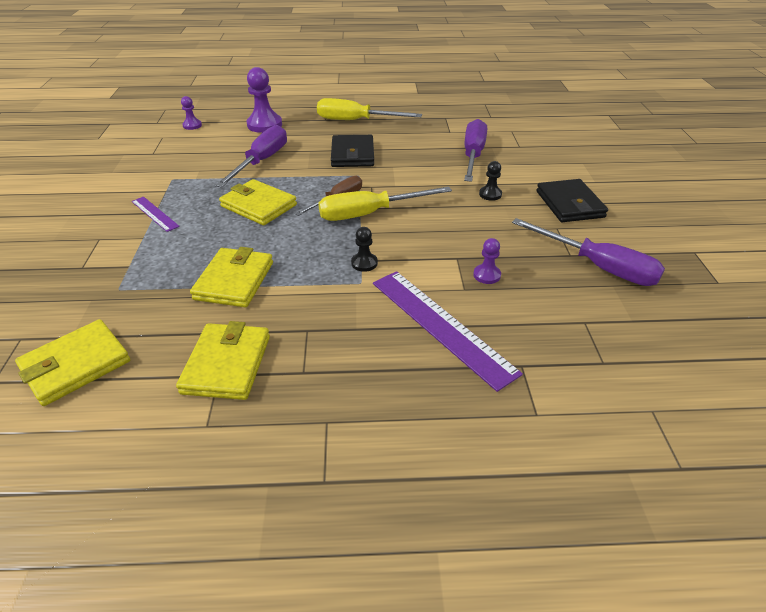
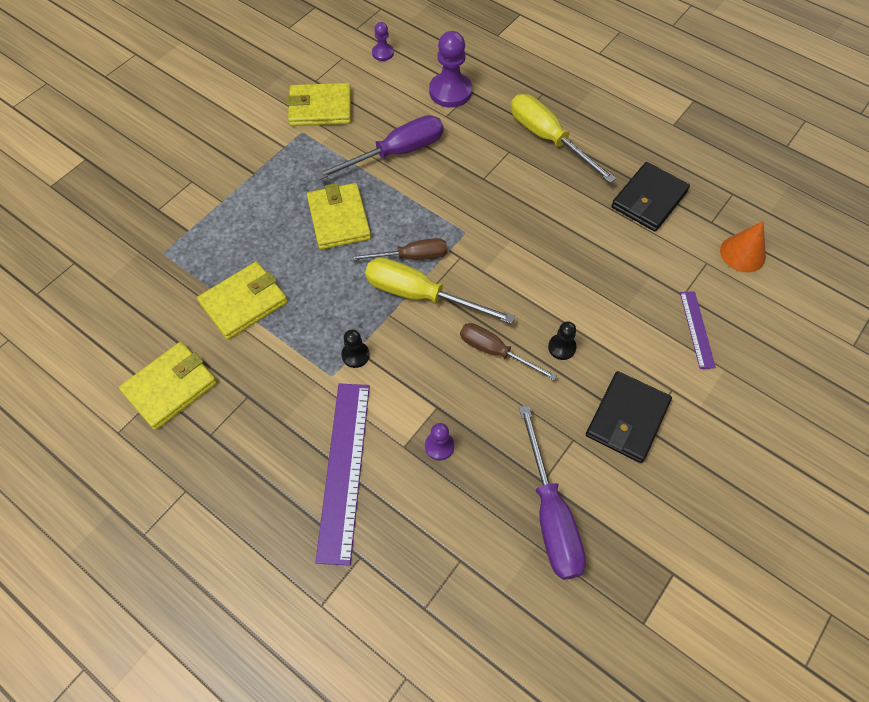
camera: 40 degrees right, 20 degrees up
(76, 365) = (87, 315): yellow wallet -> yellow wallet (320, 108)
(154, 214) = (252, 174): purple ruler -> purple ruler (697, 329)
(352, 154) = (490, 195): black wallet -> black wallet (649, 199)
(455, 215) = (495, 351): none -> brown screwdriver
(473, 155) = (612, 276): purple screwdriver -> none
(523, 121) = (742, 253): none -> orange cone

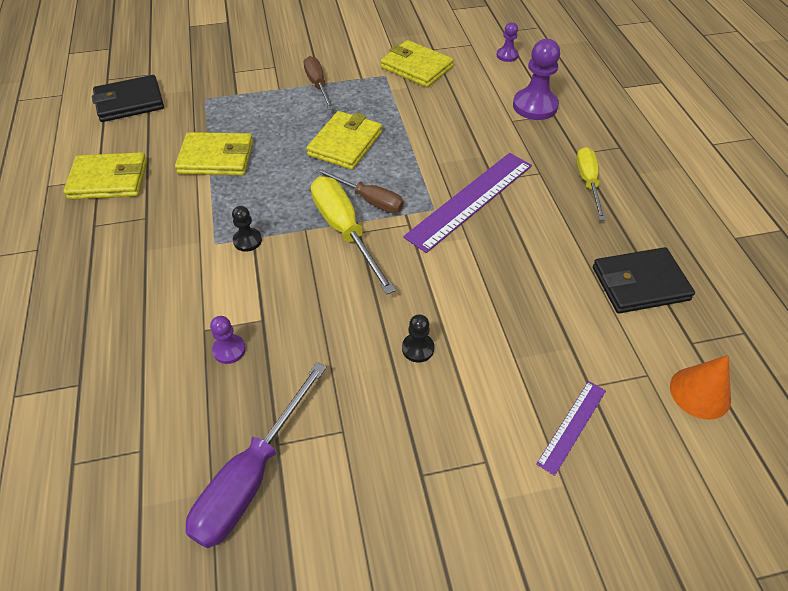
camera: 40 degrees right, 10 degrees down
(344, 469) = (144, 313): purple ruler -> purple ruler (470, 200)
(396, 153) = (440, 124): purple screwdriver -> none
(495, 351) = (356, 311): brown screwdriver -> brown screwdriver (318, 85)
(548, 139) = (588, 182): yellow screwdriver -> yellow screwdriver, size x0.65
(627, 419) = (412, 452): black wallet -> black wallet (130, 102)

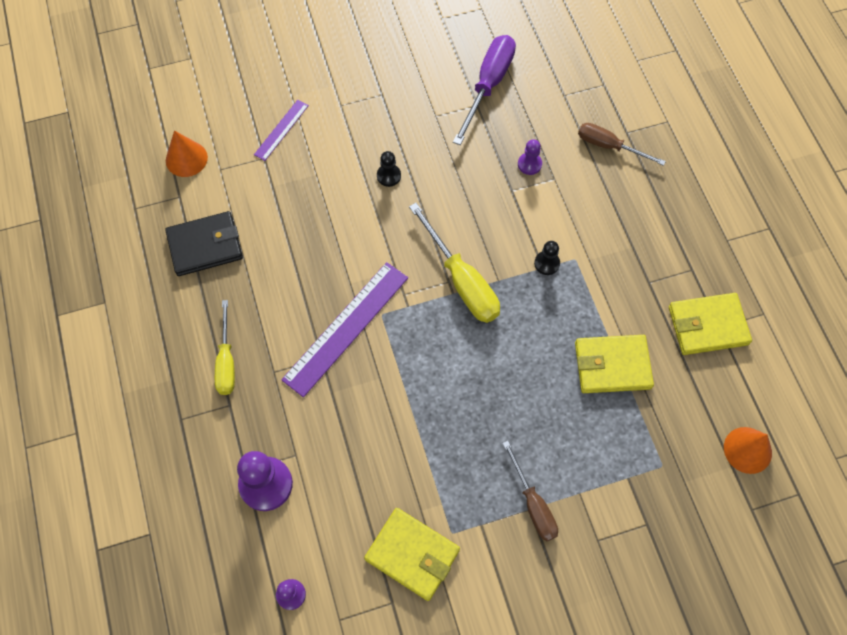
camera: 175 degrees right, 15 degrees up
(130, 102) = (747, 450): black wallet -> orange cone
(345, 143) = (481, 399): yellow wallet -> none
(369, 200) = (444, 320): brown screwdriver -> brown screwdriver (609, 146)

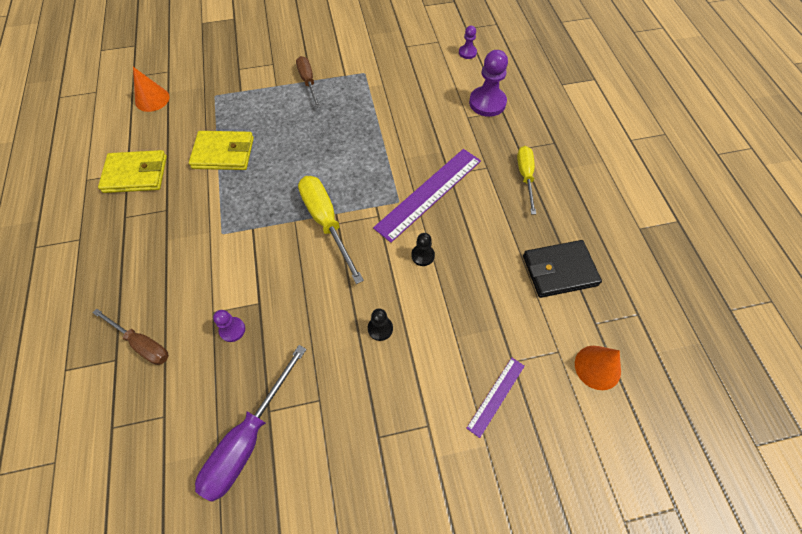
camera: 175 degrees left, 5 degrees down
(412, 554) = (391, 64): yellow wallet -> none
(547, 263) = (248, 231): black pawn -> black pawn (422, 255)

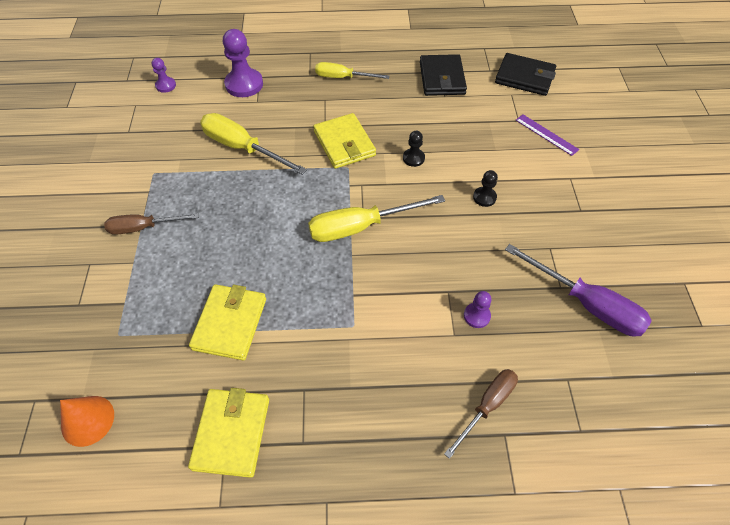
camera: 80 degrees left, 5 degrees down
(405, 120) = (242, 148): none -> yellow screwdriver
(429, 193) = (344, 143): purple ruler -> yellow wallet
(597, 367) = (524, 77): orange cone -> black wallet

